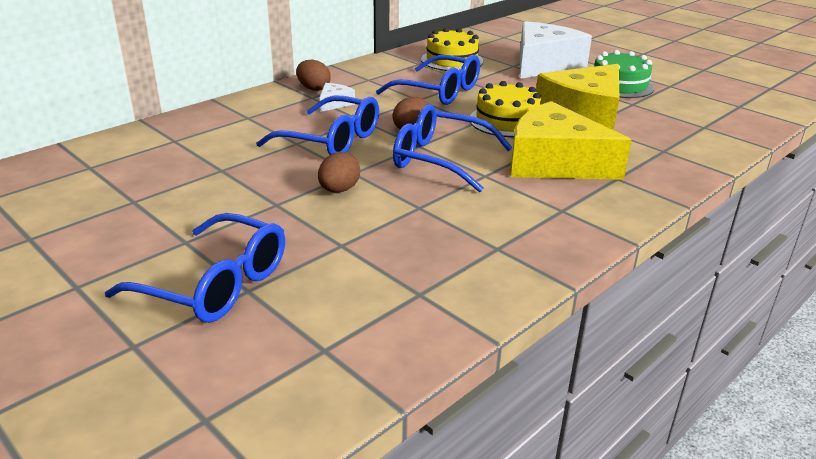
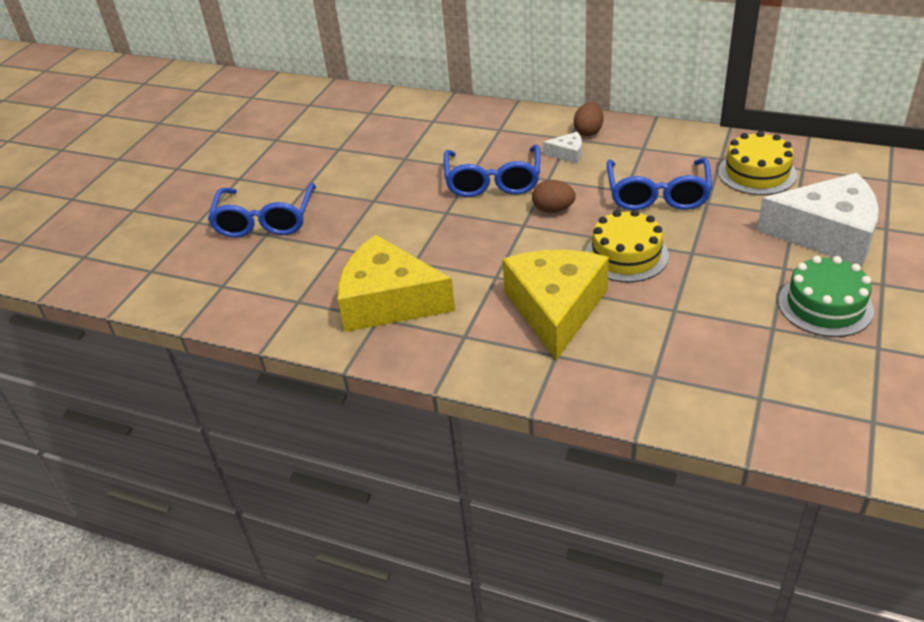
camera: 70 degrees right, 10 degrees up
(339, 190) = (413, 217): brown egg -> none
(440, 159) = (505, 244): blue glasses -> none
(584, 114) = (699, 299): yellow cheese -> yellow cheese (388, 301)

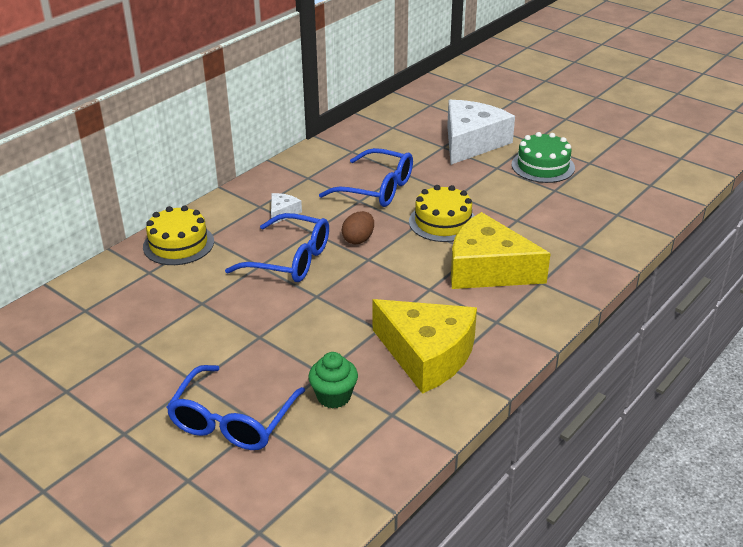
camera: 75 degrees left, 5 degrees down
(265, 221) = (232, 420): blue glasses -> blue glasses turned 90 degrees clockwise
(310, 262) = (334, 396): none -> green cupcake
(388, 301) = (427, 354): yellow cheese -> yellow cheese turned 90 degrees counterclockwise
(588, 132) = (259, 195): brown egg -> none
(756, 173) = (383, 144): yellow cake -> yellow cake (178, 244)

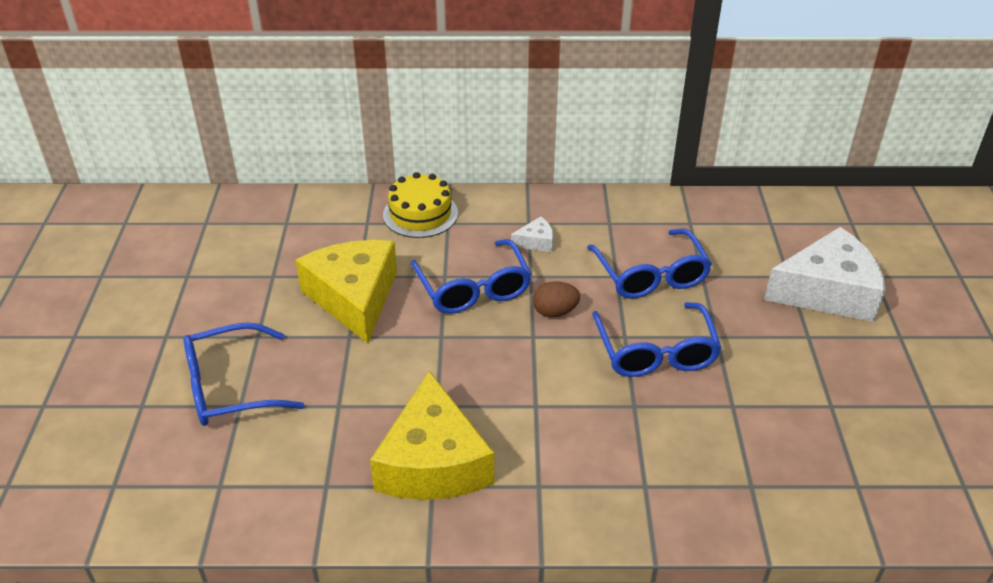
camera: 50 degrees right, 5 degrees up
(334, 396) = (315, 431): green cupcake -> none
(442, 222) = (655, 352): yellow cake -> blue glasses
(488, 269) = (617, 431): yellow cheese -> yellow cheese (354, 298)
(543, 166) = (864, 370): green cake -> none

